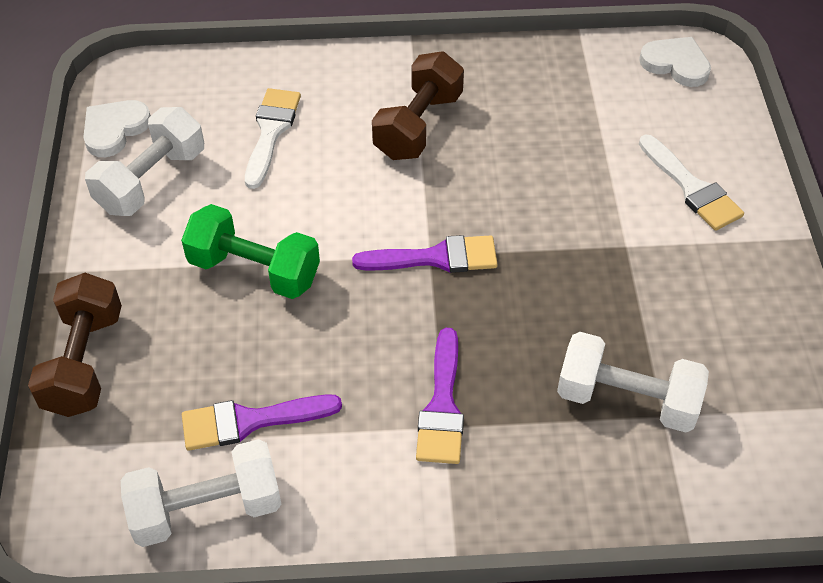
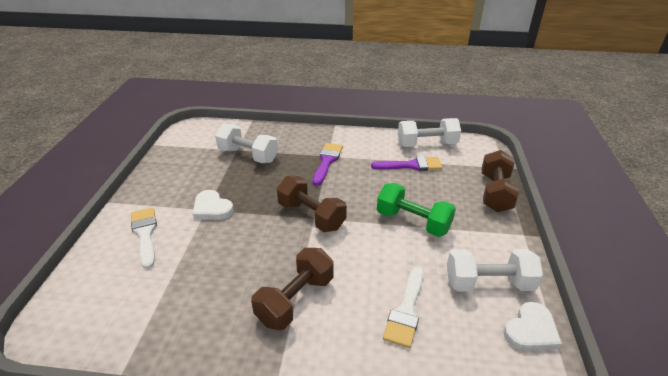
camera: 170 degrees left, 15 degrees down
(151, 180) = (488, 283): white dumbbell -> white dumbbell turned 45 degrees clockwise
(435, 258) = (311, 216): purple brush -> brown dumbbell
(676, 64) = (71, 327): white heart -> white heart (212, 208)

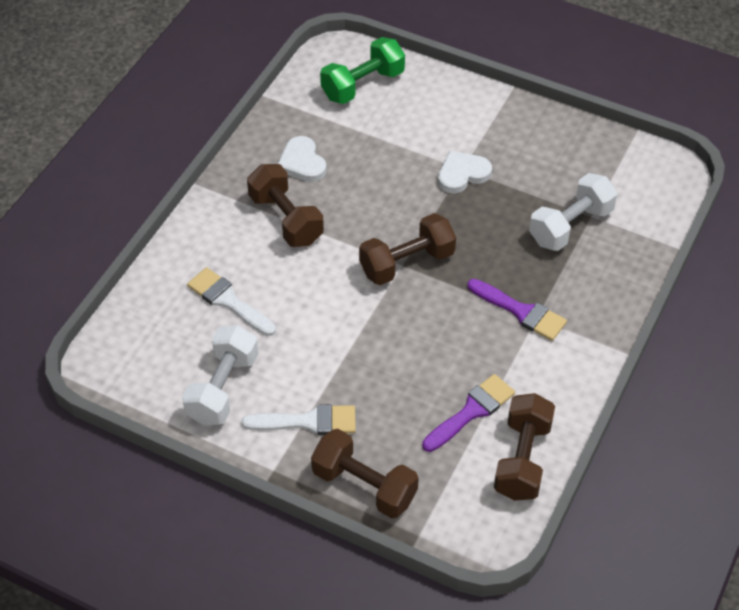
camera: 110 degrees right, 15 degrees up
(145, 234) = (440, 115): white brush -> white brush (307, 422)
(411, 165) = (471, 411): purple brush -> purple brush turned 150 degrees counterclockwise
(413, 222) = (350, 361): green dumbbell -> green dumbbell (363, 85)
(427, 144) = (522, 459): white dumbbell -> brown dumbbell
(531, 330) = (152, 392): white heart -> white heart (302, 162)

